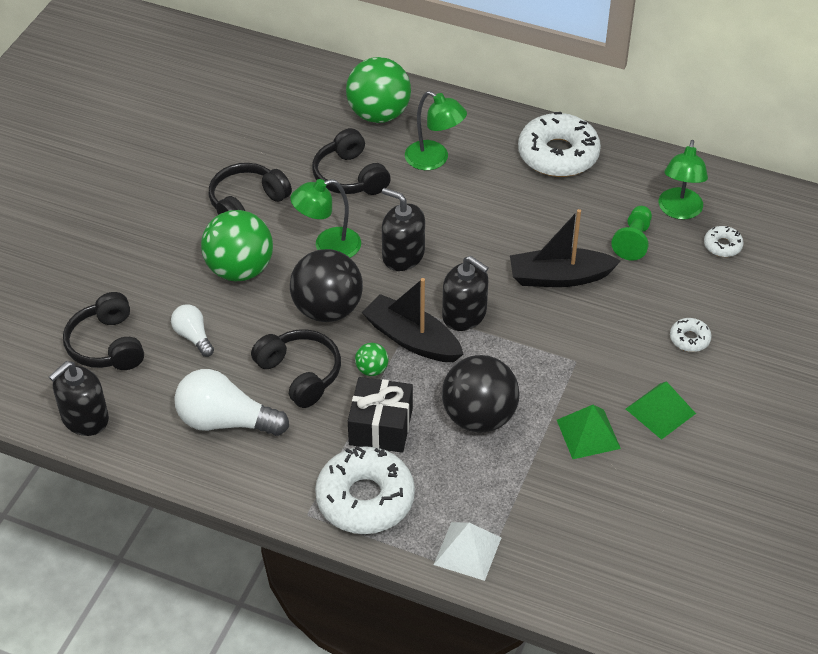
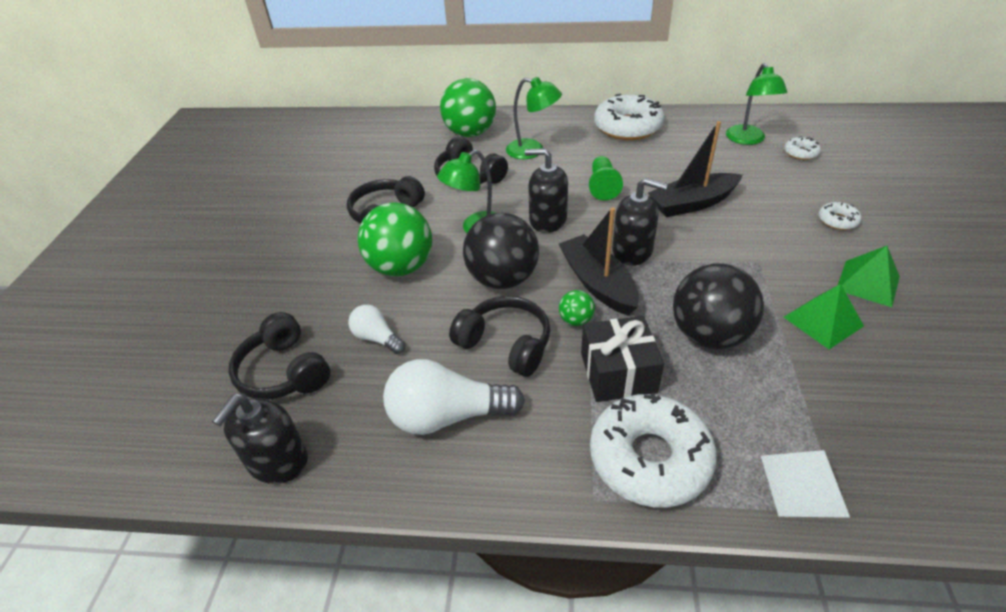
camera: 15 degrees left, 5 degrees down
(412, 339) = (597, 283): black boat -> black boat turned 45 degrees clockwise
(633, 241) = (730, 165): green pawn -> green pawn (602, 186)

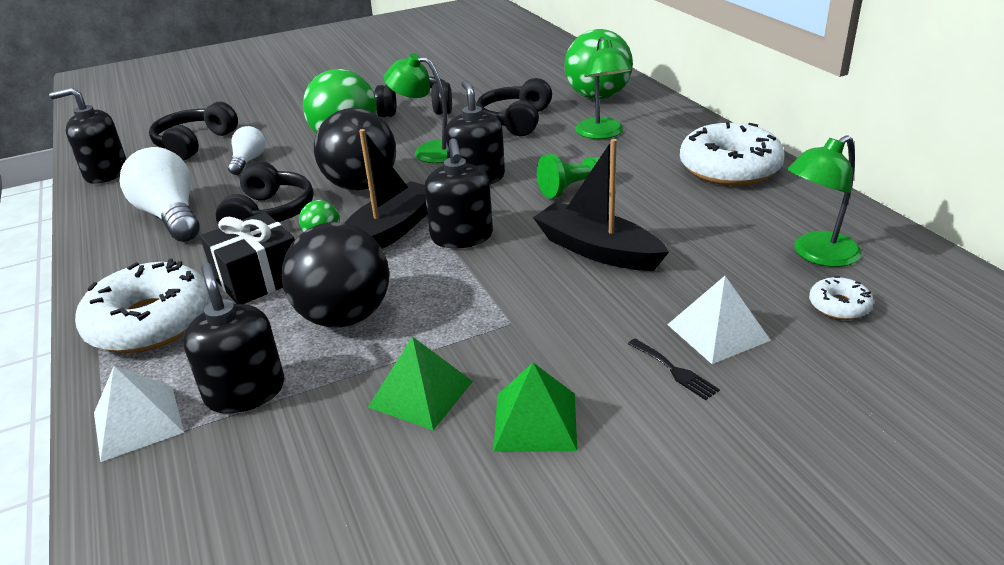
camera: 60 degrees right, 10 degrees down
(786, 410) = (245, 392): none -> black soap dispenser
(806, 195) = (718, 332): none -> white pyramid
(837, 221) = (674, 371): white donut -> black fork

